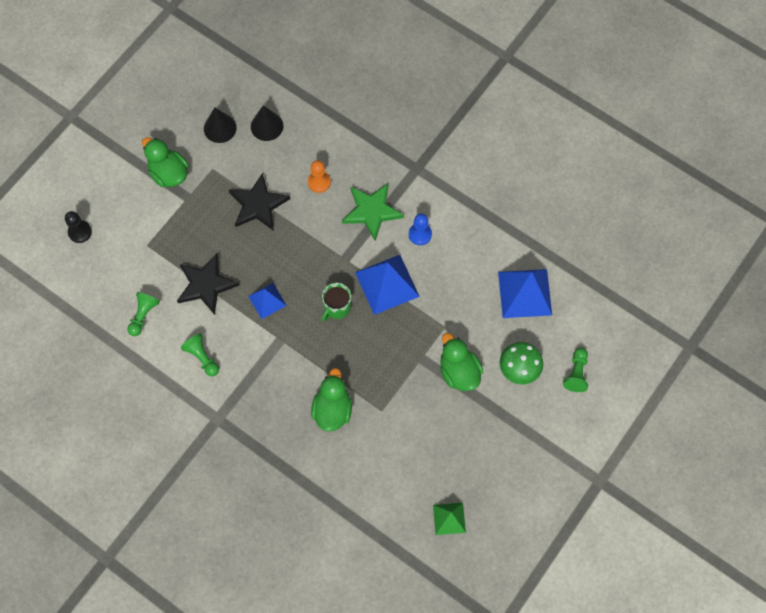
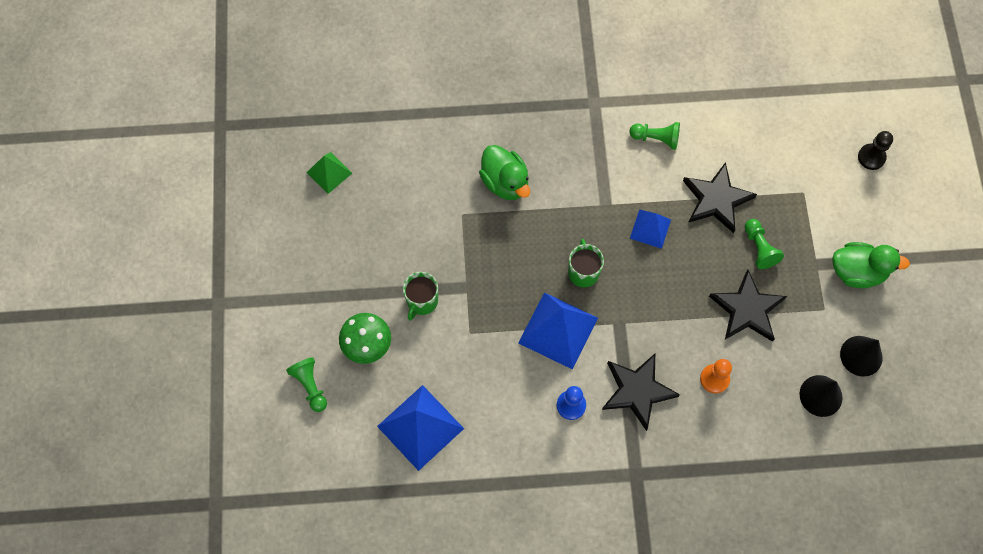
camera: 140 degrees right, 0 degrees up
(143, 315) = (741, 133): green pawn -> green pawn (759, 248)
(372, 211) = (637, 391): green star -> black star
(459, 372) = (422, 301): green duck -> green mug

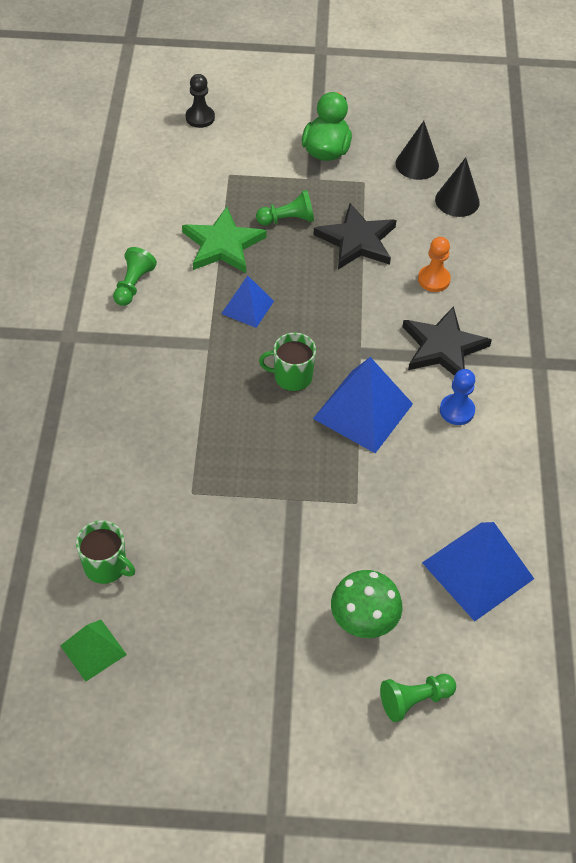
camera: 85 degrees left, 15 degrees down
(422, 301) = (307, 551): green mug -> green mug (106, 566)
(505, 182) = (156, 440): green duck -> none
(716, 199) = (223, 245): black star -> green star

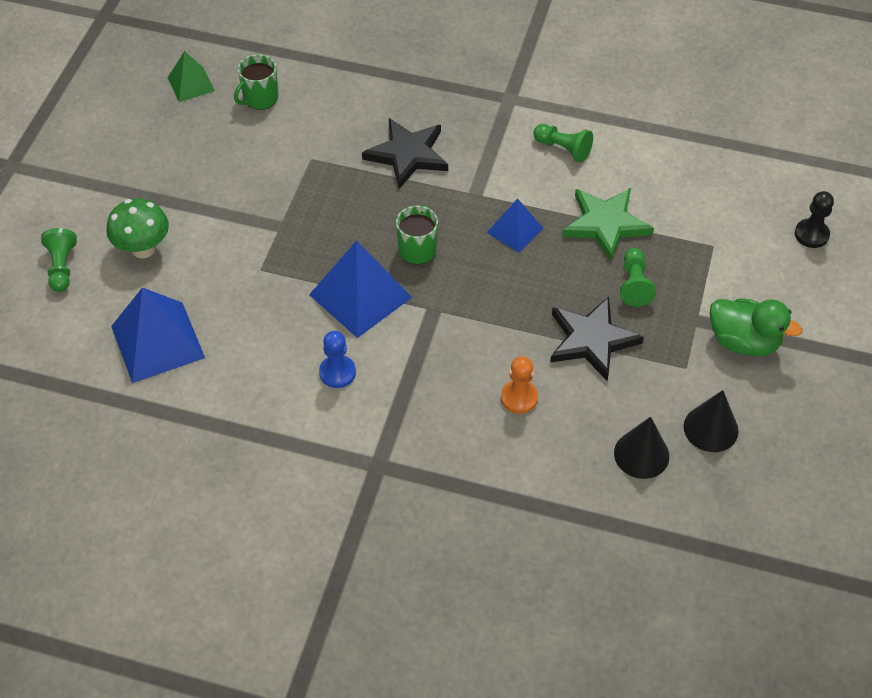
camera: 105 degrees right, 0 degrees up
(443, 347) = (422, 382): black star -> black star (407, 155)

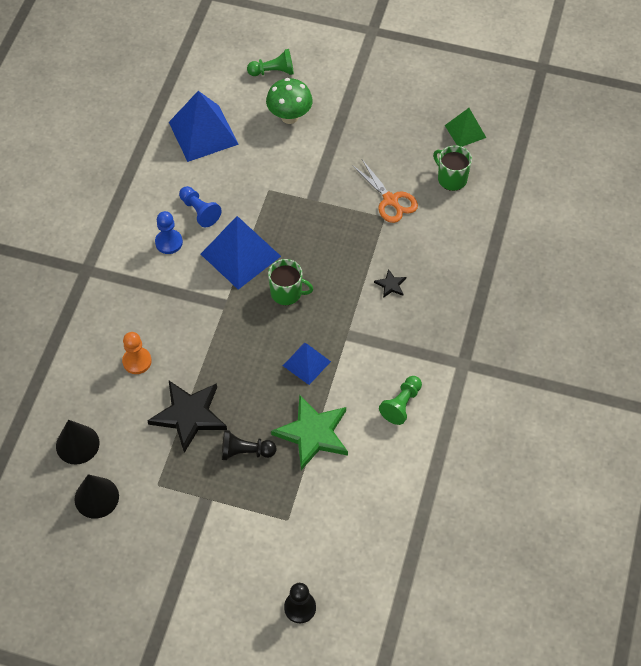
camera: 90 degrees right, 5 degrees up
(287, 152) = (390, 200): none -> orange scissors
(289, 341) = (199, 211): none -> blue pawn
(407, 155) = (390, 285): black star -> black star, size x0.44
(634, 285) = (245, 451): green pawn -> black pawn
(744, 342) = (181, 533): green duck -> none

